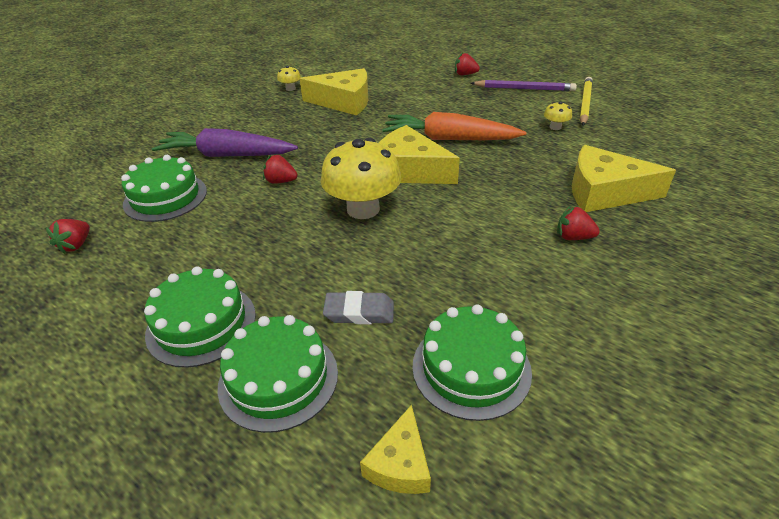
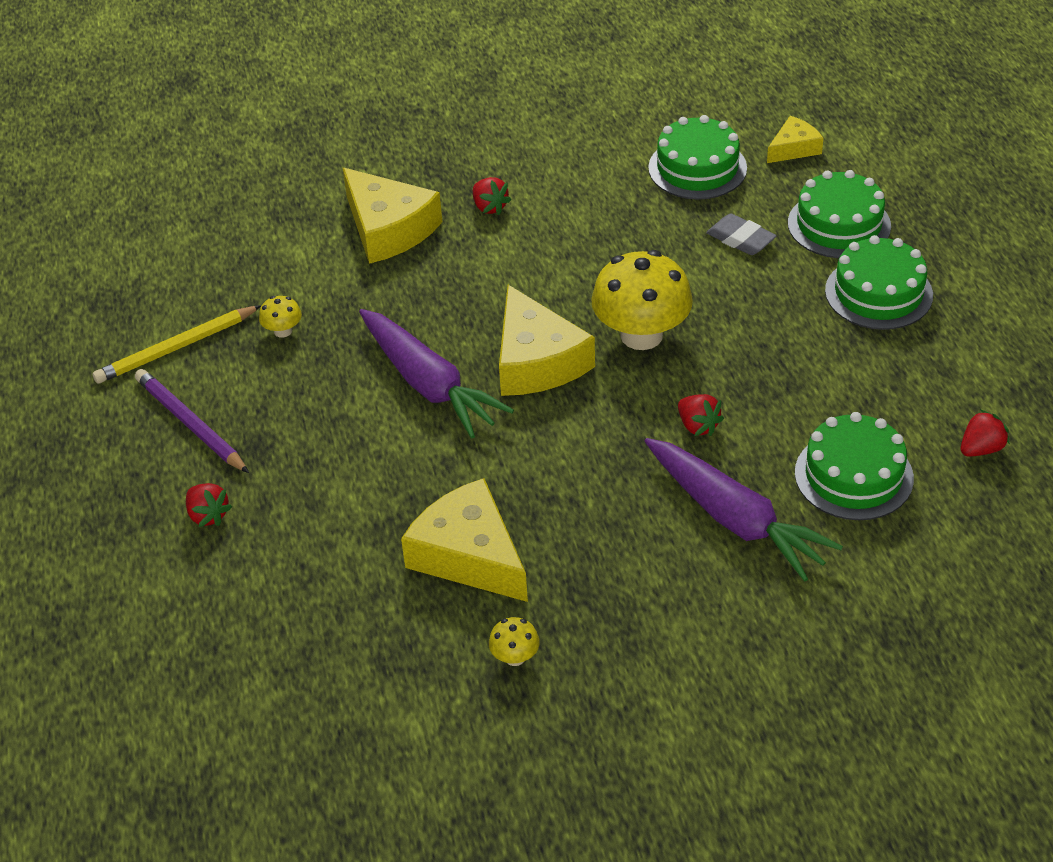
camera: 140 degrees left, 5 degrees up
(449, 139) = (428, 384): orange carrot -> purple carrot

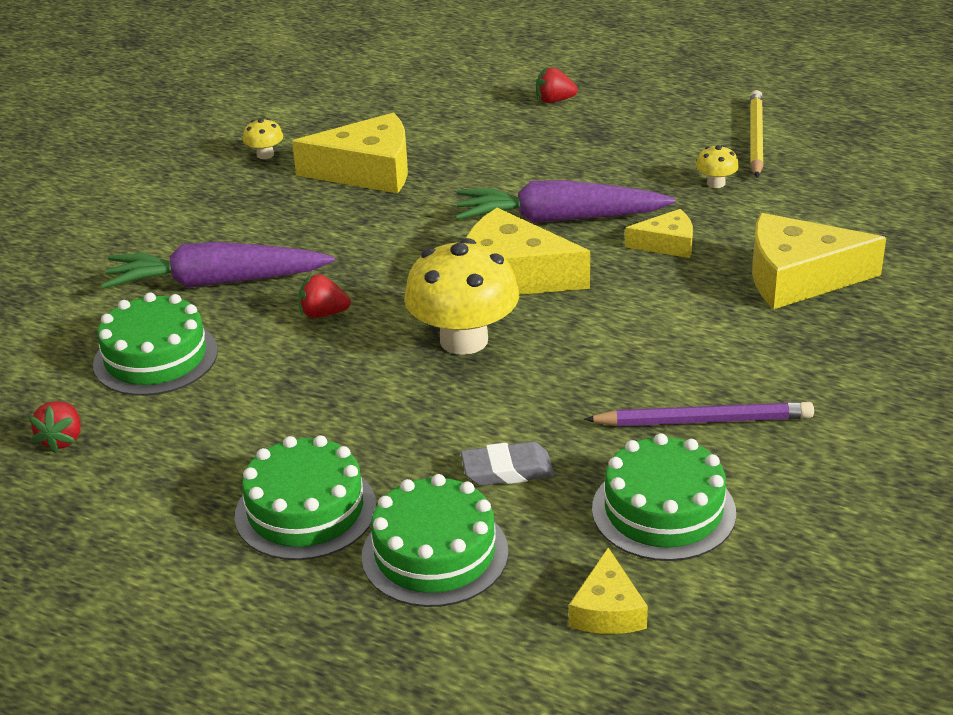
camera: 130 degrees right, 10 degrees down
(190, 424) = (657, 119): purple pencil -> purple pencil (703, 421)
(406, 309) = (667, 244): none -> yellow cheese
(489, 207) = (763, 344): red strawberry -> none

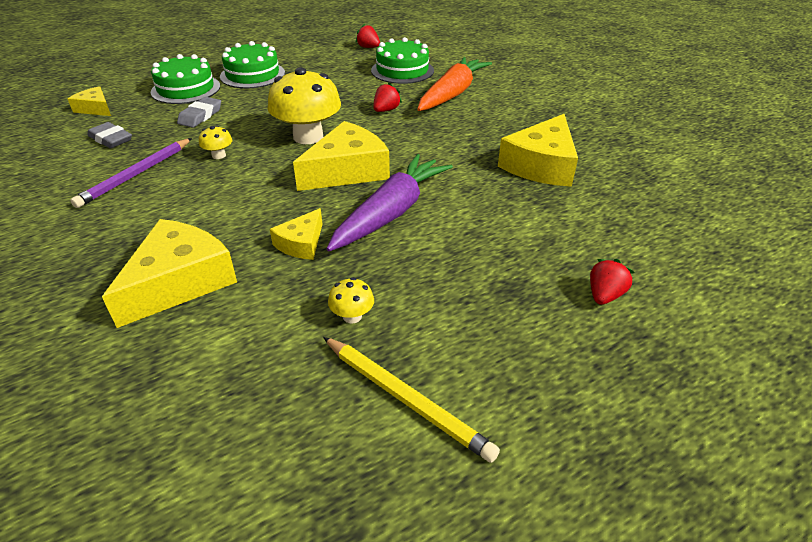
camera: 120 degrees right, 5 degrees up
(216, 282) = (452, 94): purple carrot -> orange carrot
(265, 155) = (600, 138): yellow mushroom -> yellow mushroom (219, 155)
(663, 510) = (111, 139): green cake -> grey eraser

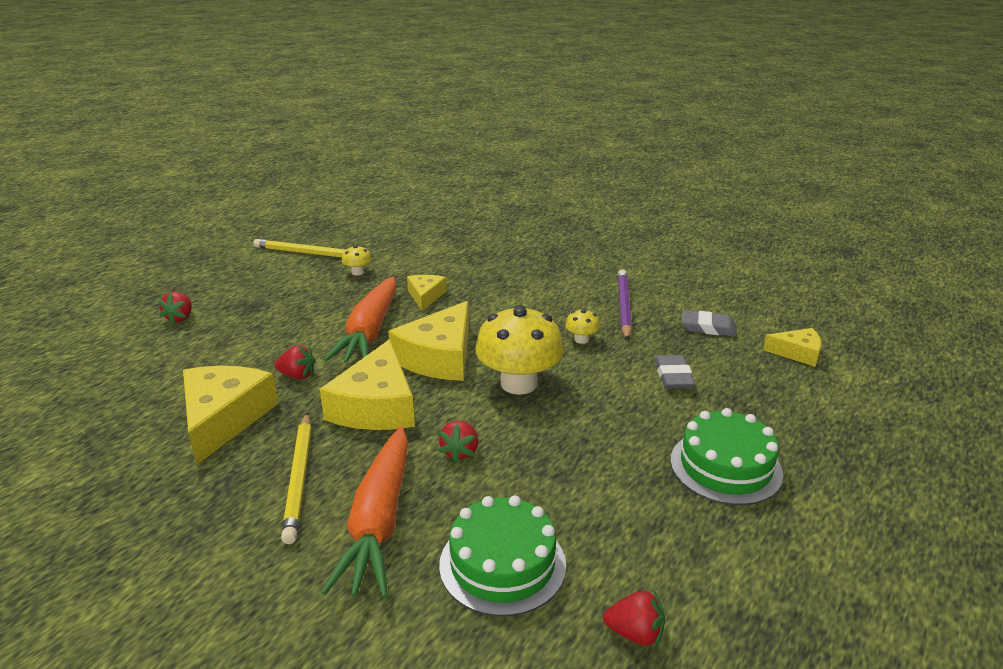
camera: 155 degrees right, 10 degrees down
(179, 282) = (483, 262): yellow cheese -> yellow cheese (376, 406)
(186, 89) = (762, 410): green cake -> none
(391, 212) = (369, 332): purple carrot -> orange carrot
(476, 185) = (297, 376): none -> red strawberry
(491, 119) = (299, 478): none -> yellow pencil

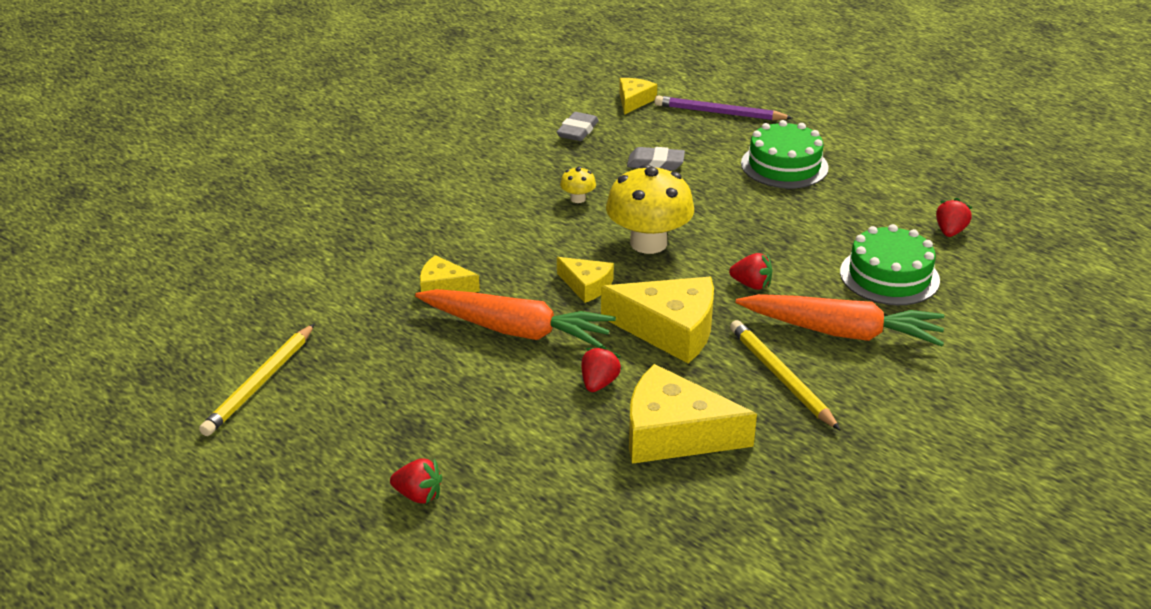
camera: 80 degrees left, 5 degrees up
(299, 478) = (781, 377): yellow pencil -> yellow pencil turned 120 degrees counterclockwise
(357, 272) = (349, 337): yellow mushroom -> none
(439, 357) = (586, 286): yellow cheese -> yellow cheese, size x0.54
(624, 306) = (520, 166): purple pencil -> purple pencil (719, 113)

